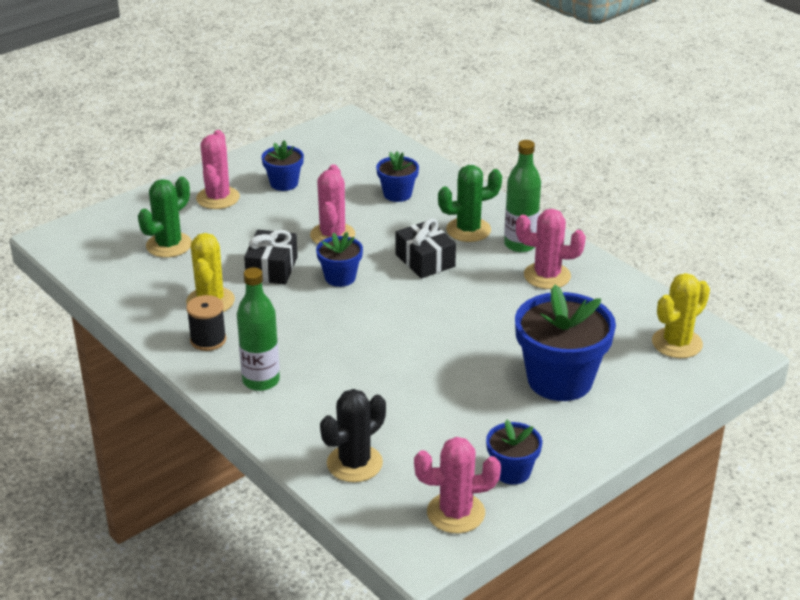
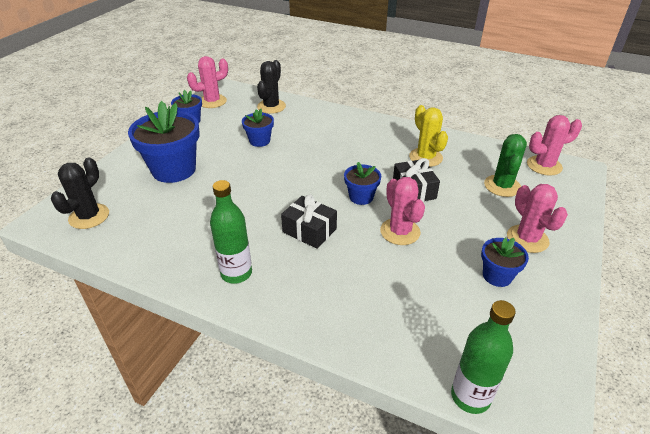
camera: 155 degrees right, 5 degrees up
(208, 340) = (400, 137): black spool -> none
(261, 381) = (349, 126): green bottle -> green bottle (470, 396)
(397, 194) = (385, 299): blue flower pot -> blue flower pot (259, 141)
(468, 230) = (291, 275): green cactus -> none
(547, 276) = (202, 246): pink cactus -> pink cactus (544, 166)
(677, 343) = (89, 216): yellow cactus -> black cactus

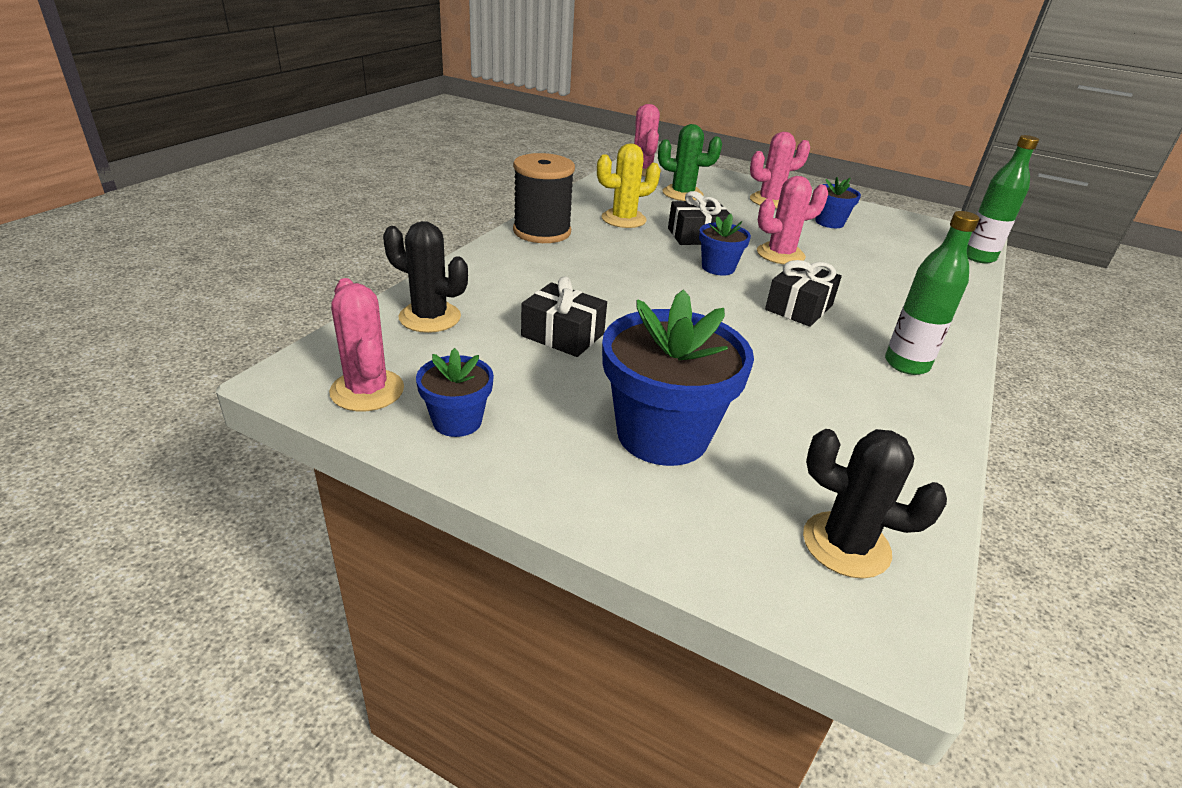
camera: 90 degrees left, 5 degrees down
(259, 141) = (562, 335): blue flower pot -> black gift
(385, 128) = (542, 232): none -> black spool

